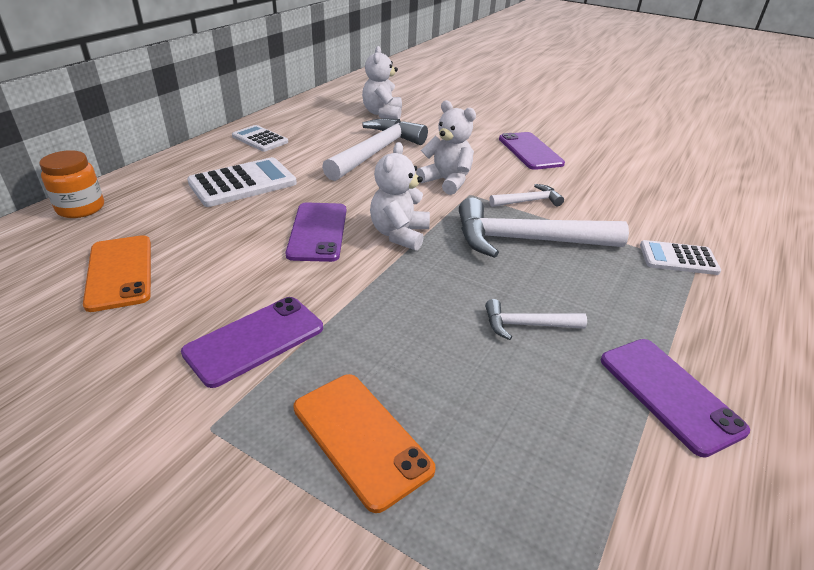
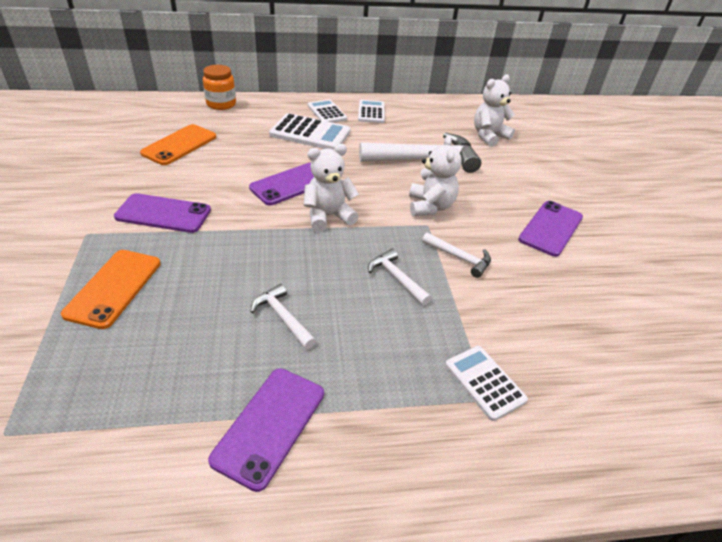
camera: 50 degrees right, 5 degrees up
(219, 159) = (326, 112): none -> white calculator
(527, 240) = (396, 278): white hammer -> white hammer, size x0.49

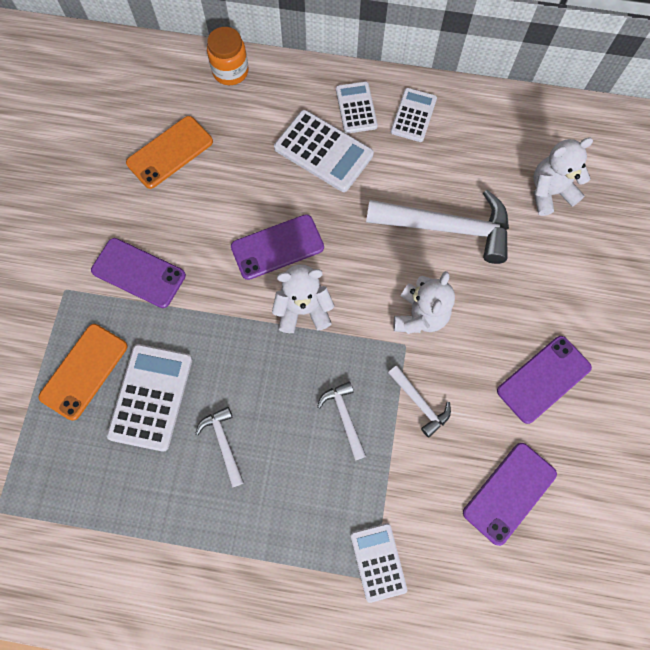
camera: 20 degrees right, 30 degrees up
(193, 295) = (151, 397): none -> white calculator
(269, 425) = (187, 556): purple phone -> purple phone (509, 493)

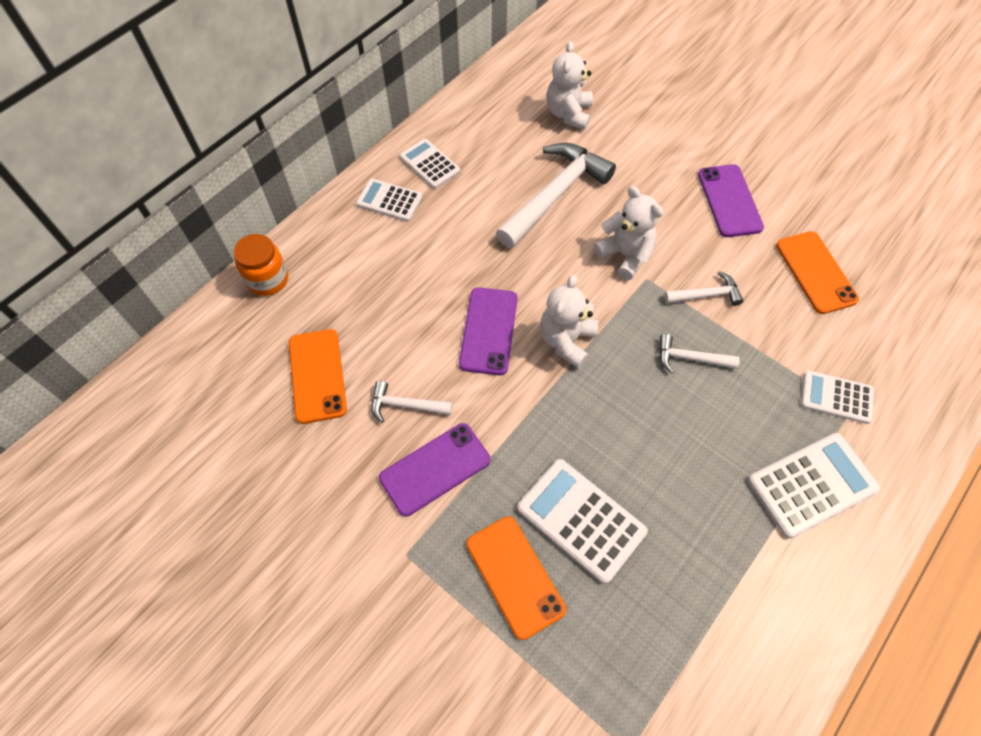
camera: 60 degrees left, 10 degrees down
(223, 443) = (665, 473): white hammer -> white hammer (406, 405)
(323, 151) = (415, 246): white calculator -> white calculator (811, 484)
(509, 493) = (815, 272): purple phone -> orange phone

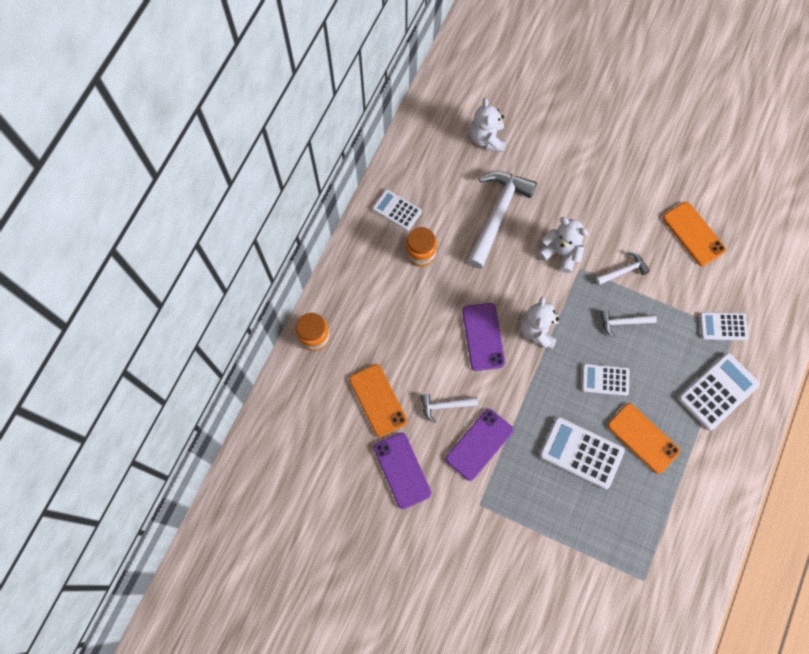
camera: 15 degrees left, 10 degrees up
(389, 201) = (378, 249): white calculator -> white calculator (605, 380)
(441, 216) = (420, 253): none -> orange jar
(514, 576) = (550, 499): orange phone -> orange phone (643, 438)
(729, 201) = (623, 189): purple phone -> purple phone (402, 470)

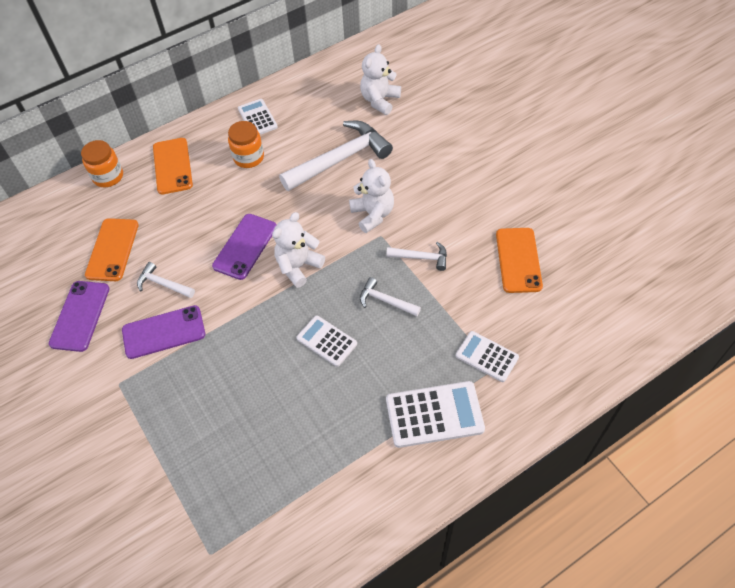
camera: 35 degrees right, 15 degrees down
(581, 453) = (249, 393): white calculator -> none
(643, 438) = (321, 414): orange phone -> orange phone (172, 166)

